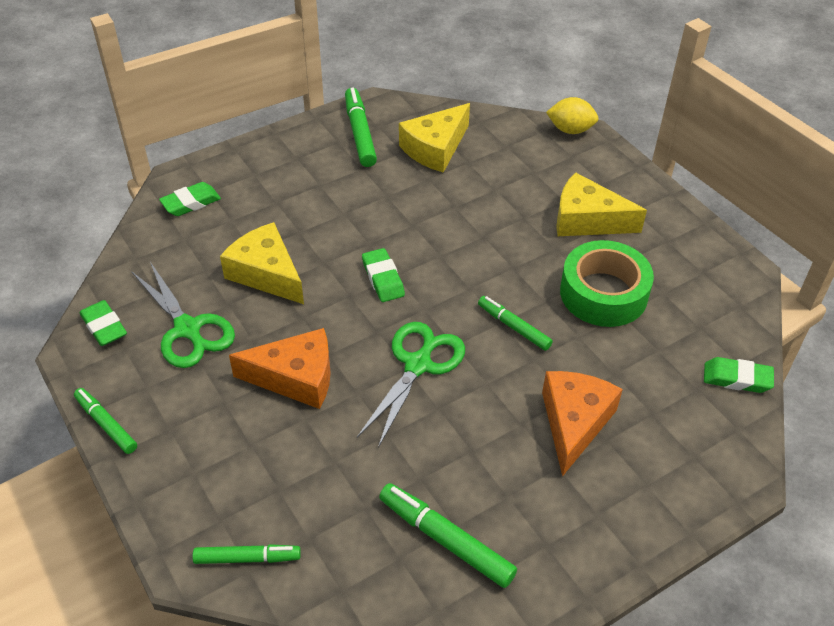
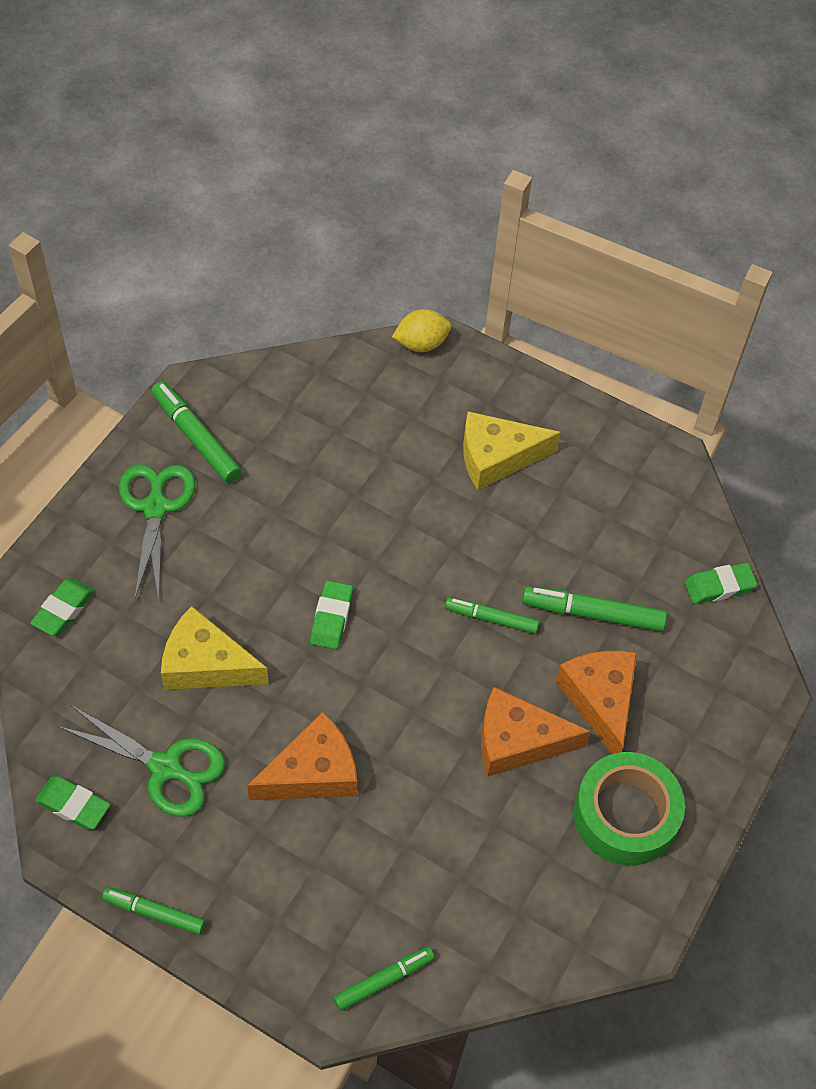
camera: 30 degrees left, 10 degrees up
(383, 279) = (331, 618): green eraser -> green eraser turned 60 degrees clockwise
(418, 364) = (423, 703): green scissors -> green scissors (155, 507)
(435, 148) = (291, 426): yellow cheese -> none
(446, 539) = (549, 874): green marker -> green marker (592, 613)
(481, 424) = (517, 741): none -> orange cheese
(603, 293) = (556, 541): green tape -> green tape (625, 815)

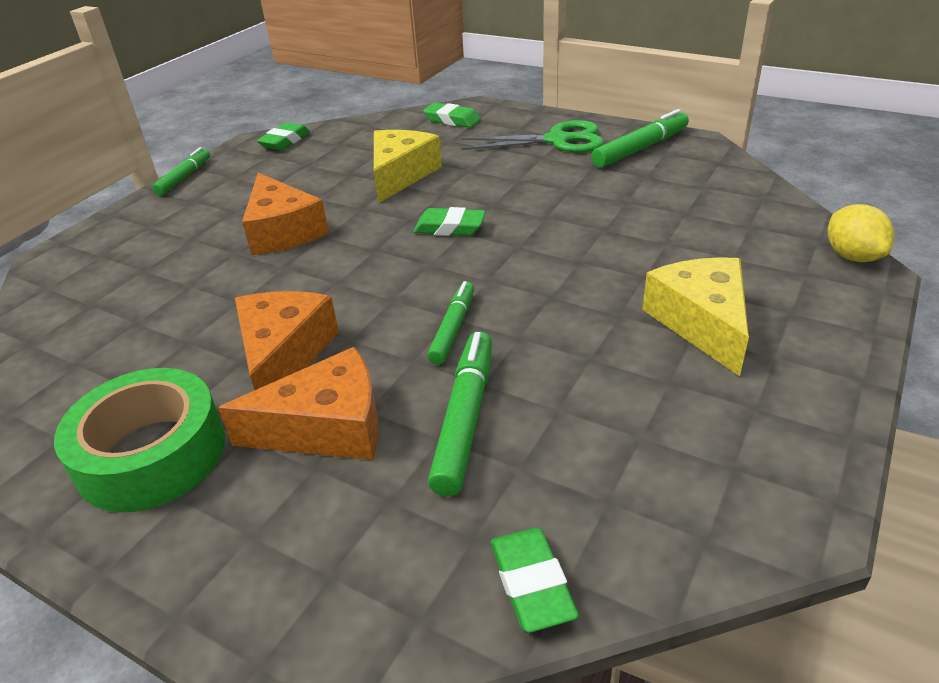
camera: 95 degrees right, 20 degrees down
(166, 767) = (306, 169): green scissors -> none
(384, 980) = (60, 282): green marker -> none

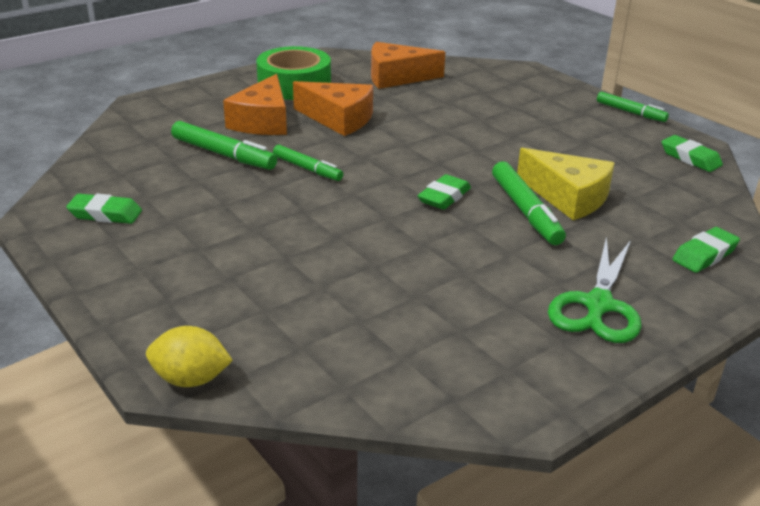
camera: 110 degrees right, 5 degrees down
(283, 231) = (498, 136): orange cheese -> orange cheese (396, 77)
(532, 583) = (109, 145): green eraser -> green eraser (105, 214)
(640, 148) = (534, 356): green marker -> green marker (525, 211)
(701, 323) = (205, 256): yellow cheese -> none

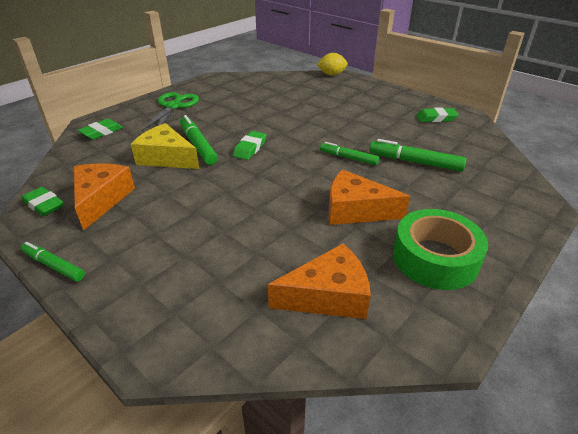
camera: 170 degrees right, 5 degrees up
(263, 121) = (417, 198): orange cheese -> orange cheese (101, 199)

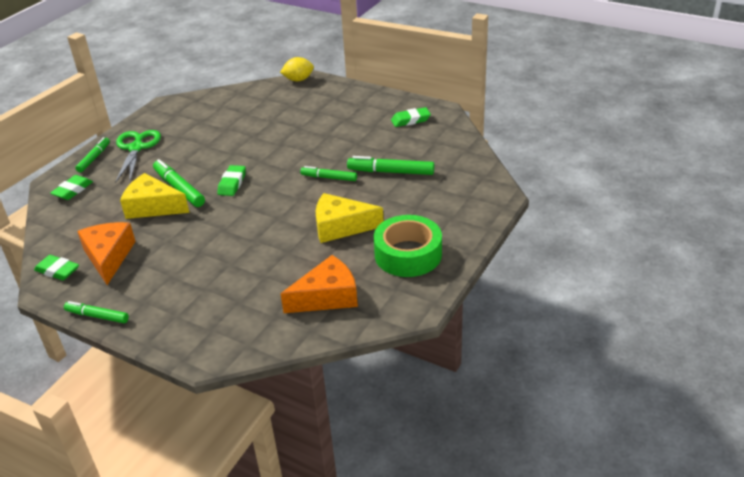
camera: 10 degrees left, 0 degrees up
(134, 109) = (94, 158): none -> green marker
(355, 210) = (341, 227): orange cheese -> yellow cheese

